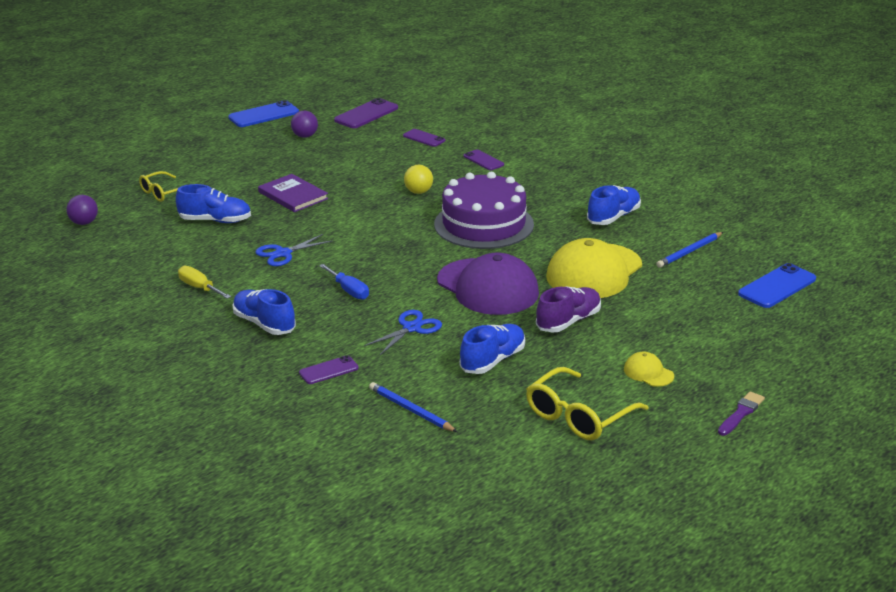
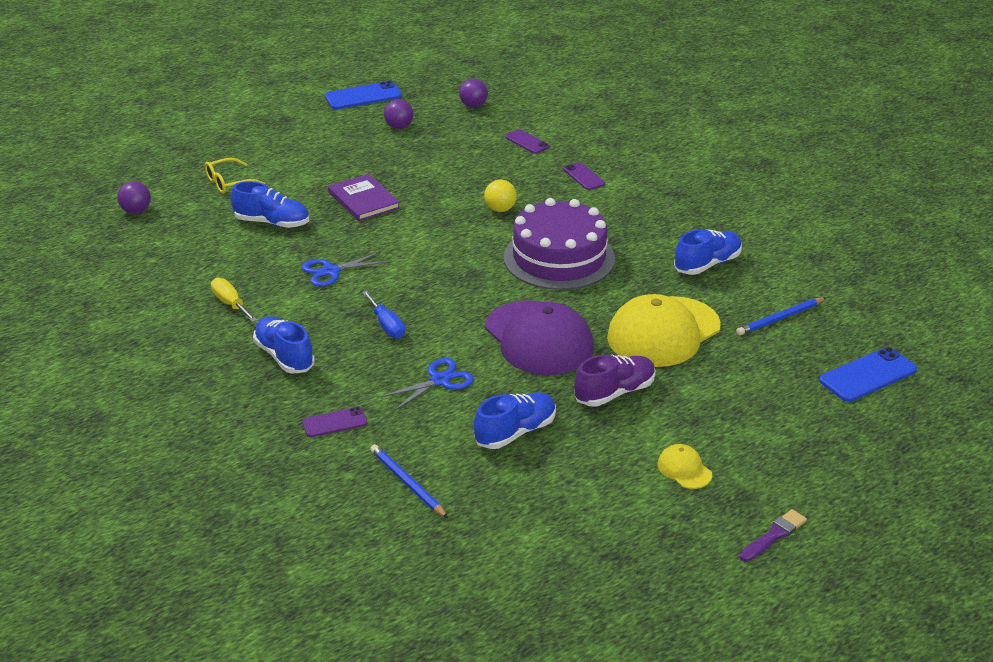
camera: 10 degrees right, 5 degrees up
(366, 114) = (473, 105): purple phone -> purple ball
(578, 416) = (588, 515): yellow glasses -> none

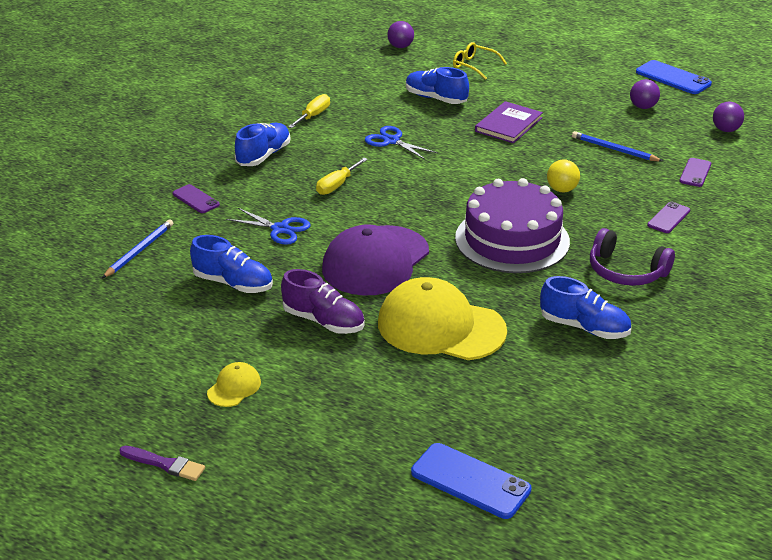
camera: 65 degrees right, 0 degrees up
(272, 223) = (436, 98): blue shoe -> blue shoe turned 135 degrees clockwise
(387, 325) = (337, 185): blue screwdriver -> yellow screwdriver
(645, 221) = (626, 271): none -> purple headphones
(780, 319) = (526, 397): blue pencil -> blue pencil (614, 149)

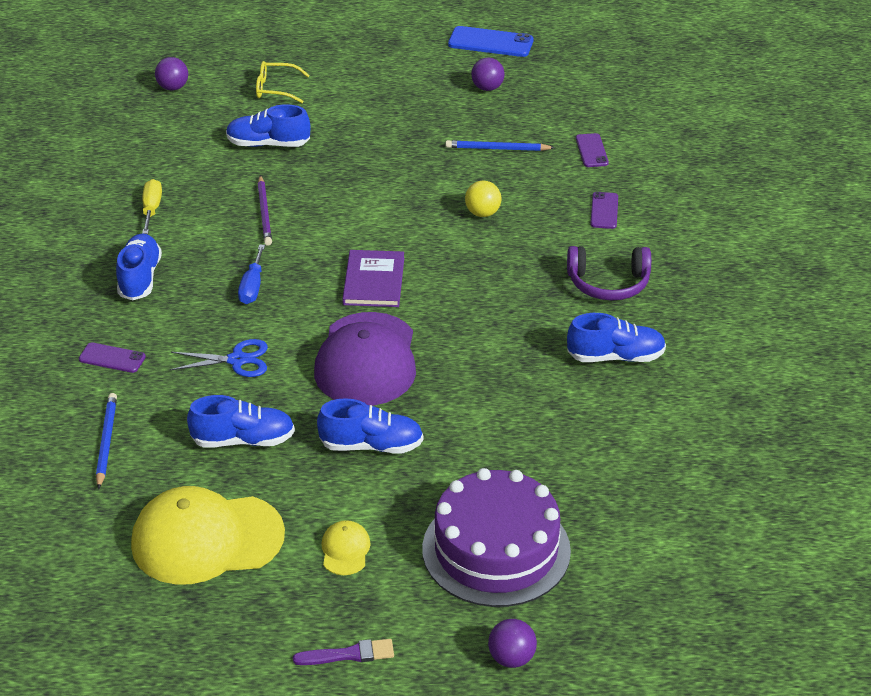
camera: 30 degrees left, 5 degrees up
(323, 321) = (371, 445): purple shoe -> blue shoe
(337, 185) = (252, 287): yellow screwdriver -> blue screwdriver
(391, 141) = (264, 213): blue scissors -> purple pencil
(441, 327) = (487, 407): yellow cap -> yellow cap (207, 539)
(470, 481) = (635, 548): blue phone -> none
(508, 125) = (370, 153): purple book -> purple book (374, 281)
(512, 240) = (479, 287): purple cake -> purple cake (496, 550)
(725, 130) = (584, 91): purple ball -> purple ball (511, 658)

